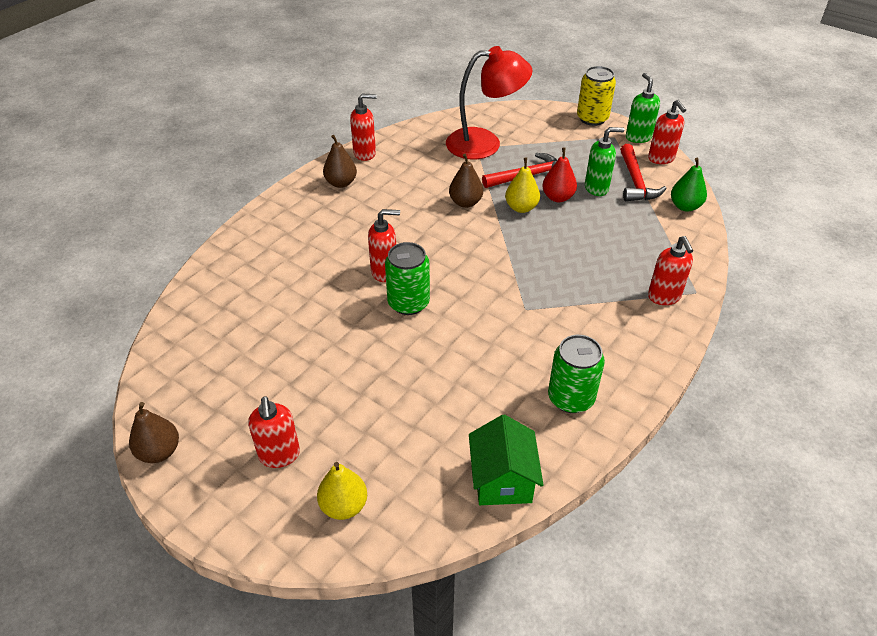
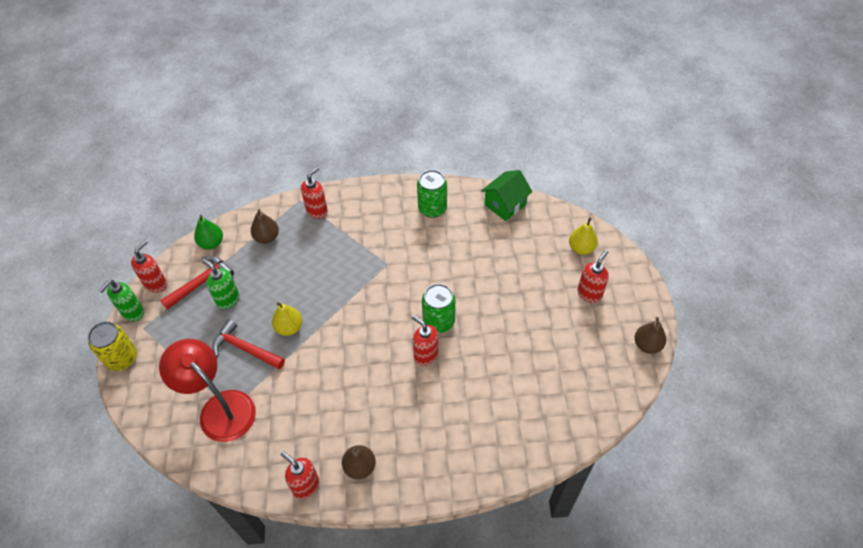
camera: 130 degrees left, 10 degrees up
(465, 202) = (311, 364): brown pear -> brown pear (267, 237)
(558, 197) = (258, 314): red pear -> none

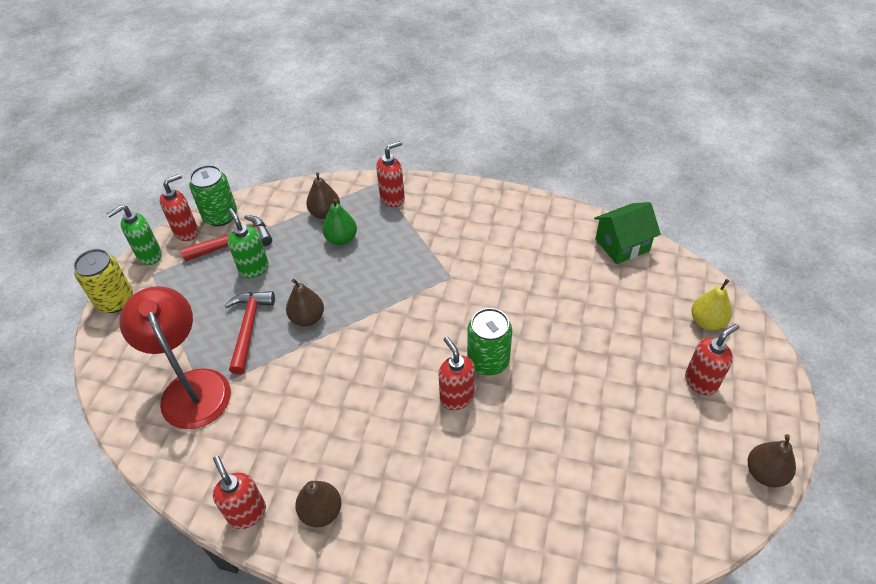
camera: 20 degrees right, 5 degrees down
(211, 243) = (263, 204): green pear -> green pear (341, 239)
(245, 349) = (248, 328): red hammer -> red hammer turned 45 degrees clockwise
(289, 327) = (307, 318): yellow pear -> brown pear
(432, 208) = (529, 228): green can -> green can (220, 216)

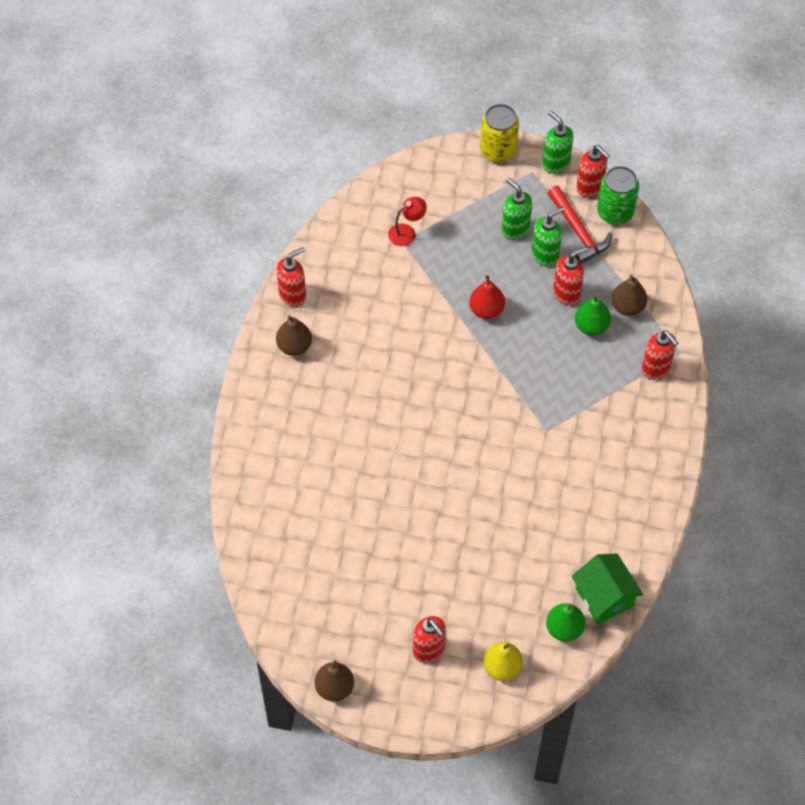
camera: 85 degrees right, 10 degrees up
(191, 386) = (407, 232): red lamp -> red lamp, size x0.45
(216, 291) = (515, 229): none -> green soap dispenser
(248, 328) = (472, 264): red hammer -> none
(307, 318) = (486, 310): brown pear -> red pear
(456, 397) = (403, 440): red soap dispenser -> red soap dispenser (567, 293)
(488, 361) = (444, 465): green can -> none
(658, 274) = (564, 629): none -> green pear

